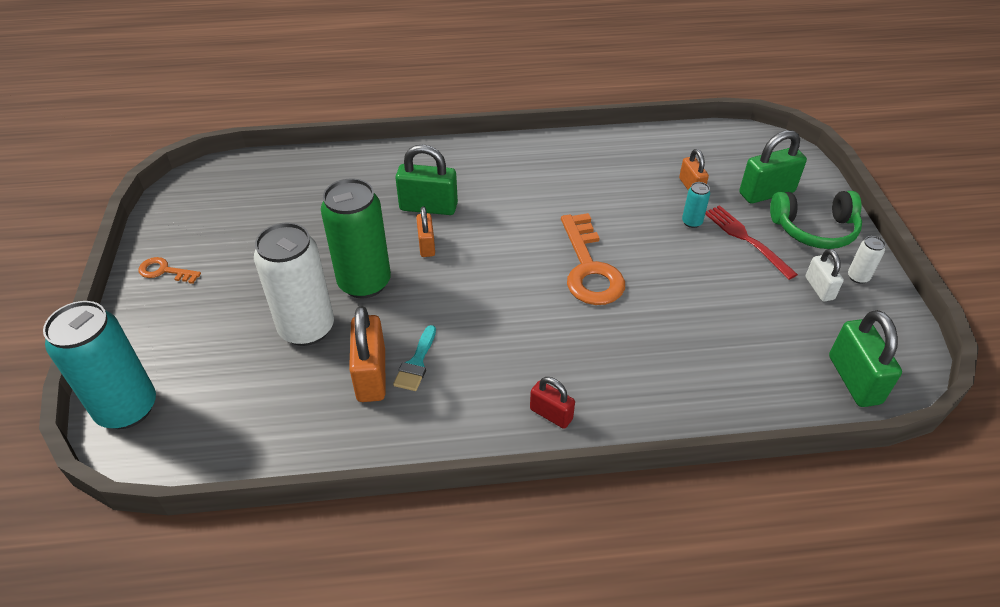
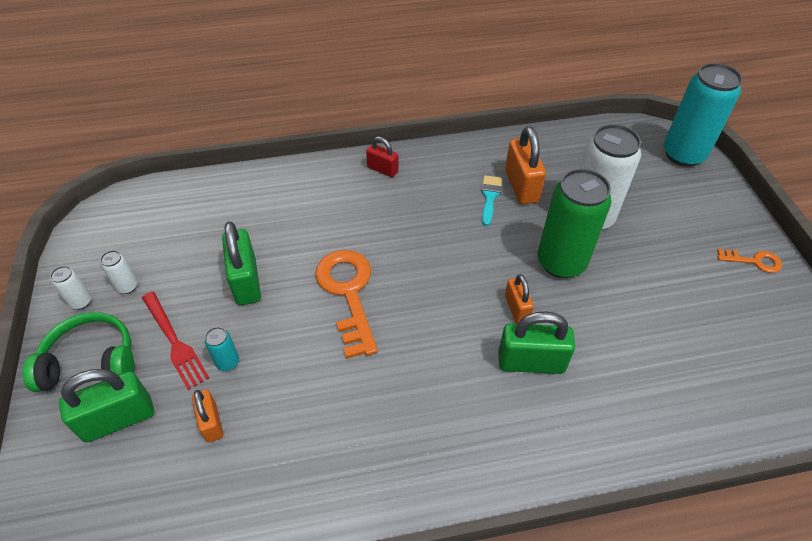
camera: 175 degrees right, 5 degrees up
(819, 288) = (127, 286): white padlock -> white can
(854, 379) = (145, 206): green padlock -> green padlock (246, 281)

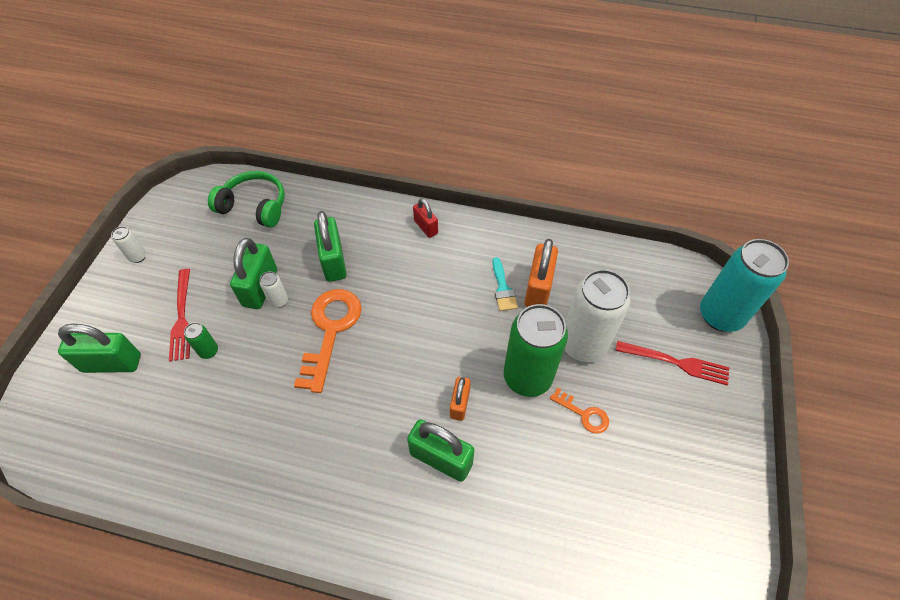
camera: 25 degrees right, 5 degrees up
(91, 362) = (118, 309): green headphones -> green headphones (254, 206)
(127, 286) = (175, 257): white can -> white can (279, 301)
(211, 423) = (170, 396): orange padlock -> none
(228, 362) = (209, 351): turquoise can -> green can
(309, 230) = (333, 261): none -> green padlock
(490, 197) = (503, 288): turquoise brush -> turquoise brush turned 135 degrees clockwise
(674, 203) = (676, 362): none -> red fork
(754, 261) = (718, 455): orange key -> orange key (584, 414)

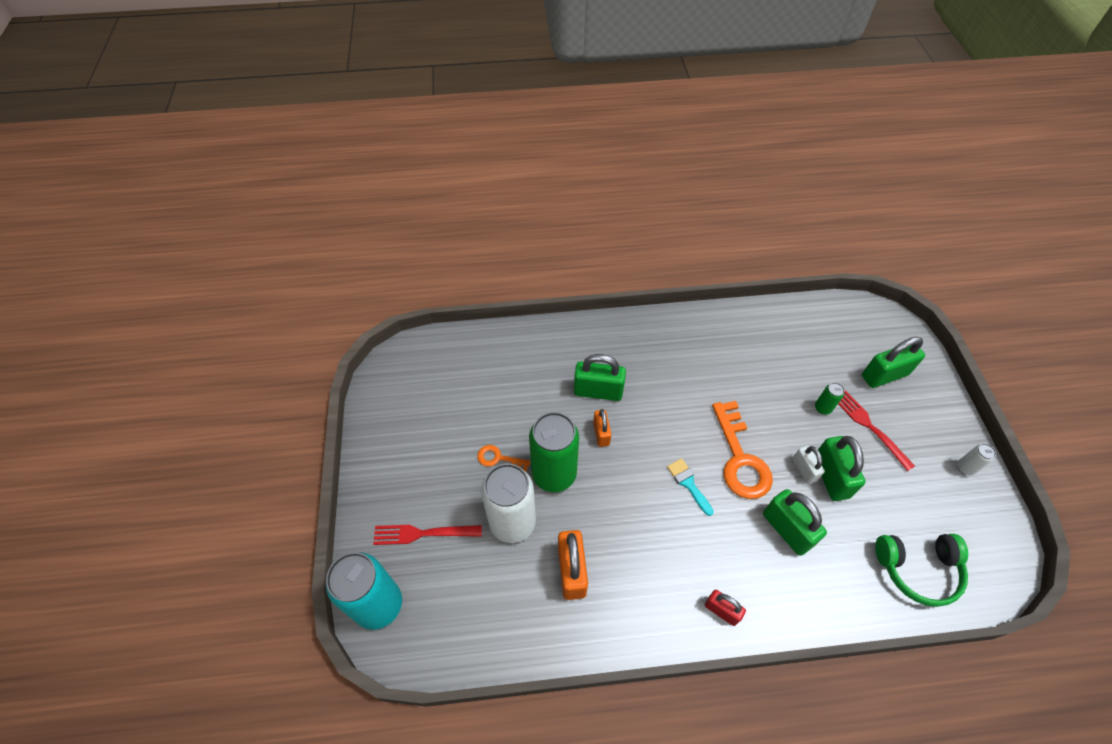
camera: 160 degrees right, 0 degrees up
(279, 301) = (804, 469): white can -> white padlock
(503, 288) = (607, 558): turquoise brush -> turquoise brush (688, 484)

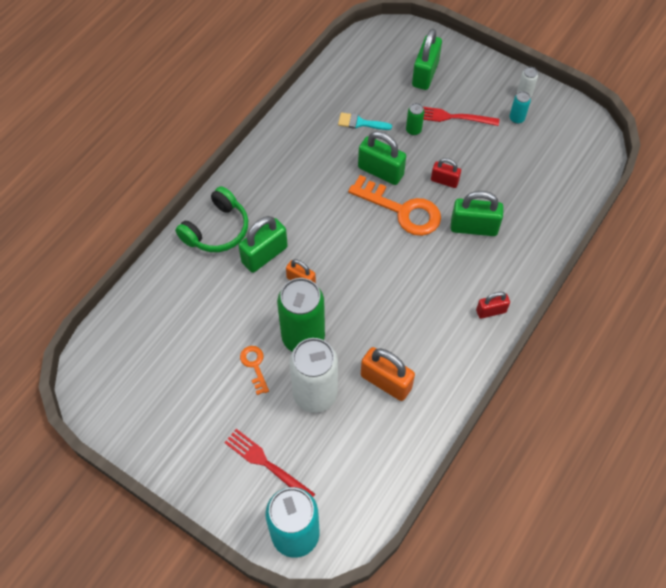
camera: 50 degrees left, 5 degrees up
(423, 533) = (266, 464): red fork -> red fork turned 90 degrees clockwise
(499, 458) = (254, 366): orange key -> orange key turned 105 degrees clockwise
(688, 484) = (391, 257): turquoise brush -> turquoise brush (360, 123)
(804, 469) = (444, 181): white padlock -> red padlock
(830, 477) = (463, 170): green padlock -> green padlock (380, 171)
(918, 569) = (559, 180): green headphones -> green headphones (217, 229)
(933, 481) = (516, 118): none -> turquoise can

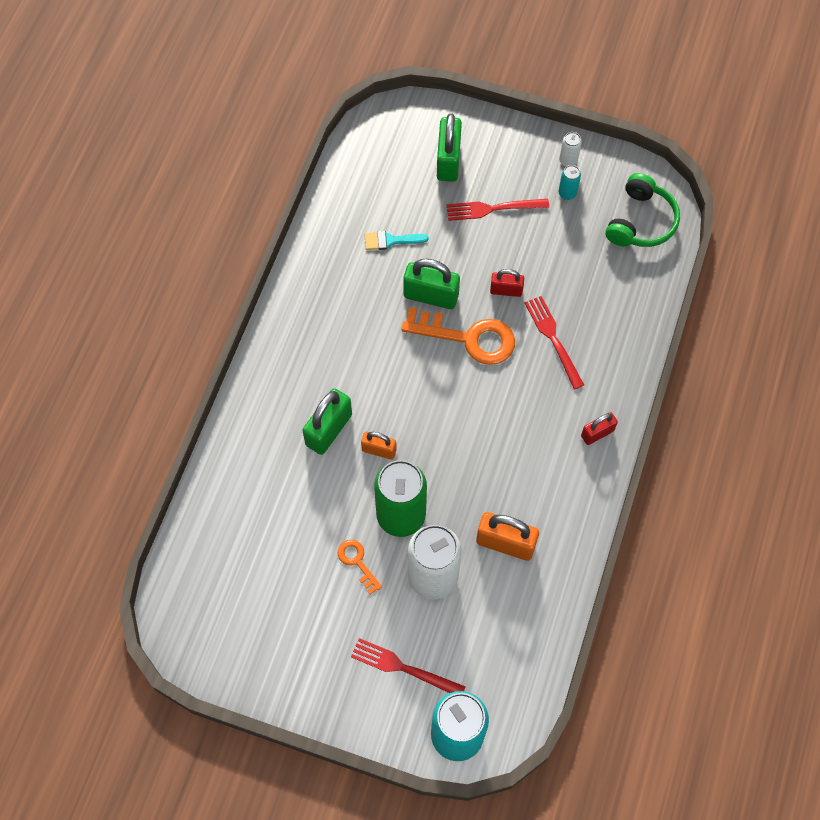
camera: 15 degrees left, 5 degrees up
(217, 229) = (265, 413): green headphones -> green headphones (641, 221)
(413, 130) = (454, 235): green can -> none
(473, 227) = (553, 339): green padlock -> red fork

